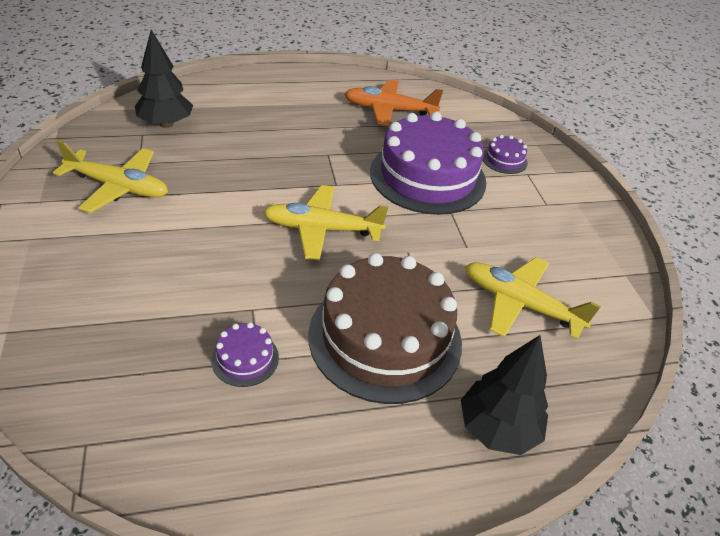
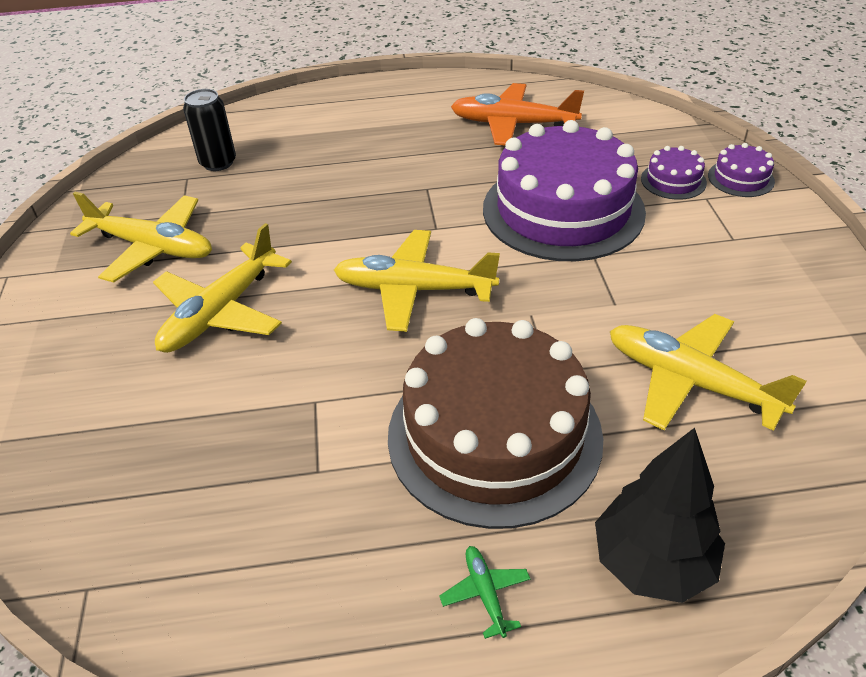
camera: 10 degrees right, 0 degrees up
(166, 124) = (218, 163): black tree -> black can
(176, 239) = (221, 312): none -> yellow plane
(245, 358) = (301, 469): purple cake -> purple cake (741, 178)
(383, 449) = (485, 593): none -> green plane

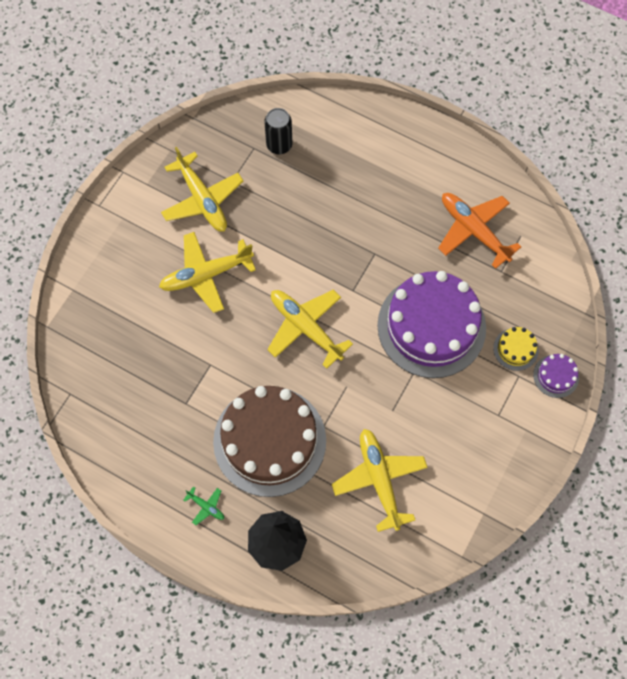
camera: 35 degrees right, 25 degrees up
(485, 593) = (206, 506): green plane -> green plane turned 105 degrees clockwise
(673, 181) = (515, 349): purple cake -> yellow cake

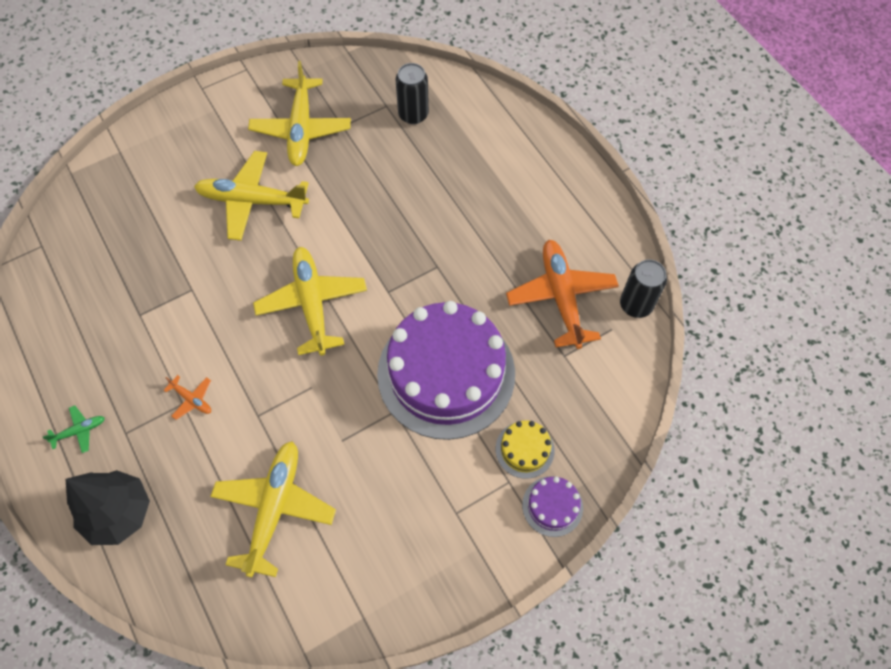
camera: 30 degrees right, 5 degrees down
(206, 506) = (79, 431): green plane -> green plane turned 90 degrees counterclockwise
(269, 441) = (192, 399): brown cake -> orange plane
(526, 210) = (636, 305): none -> black can

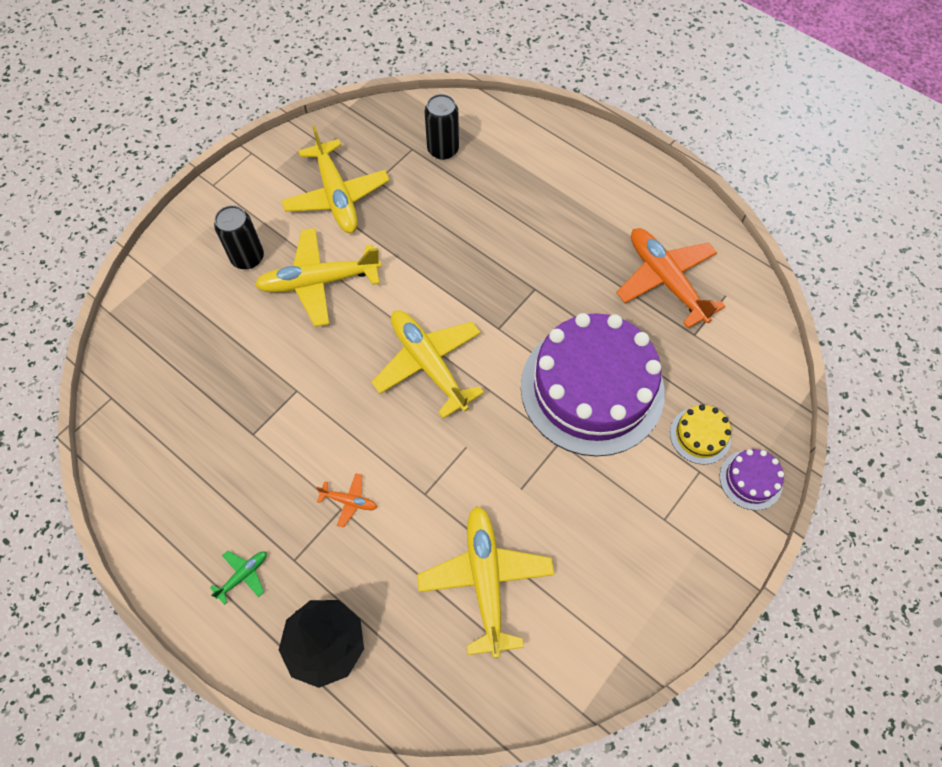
camera: 20 degrees left, 0 degrees up
(636, 305) = (737, 266): black can -> black can (248, 258)

